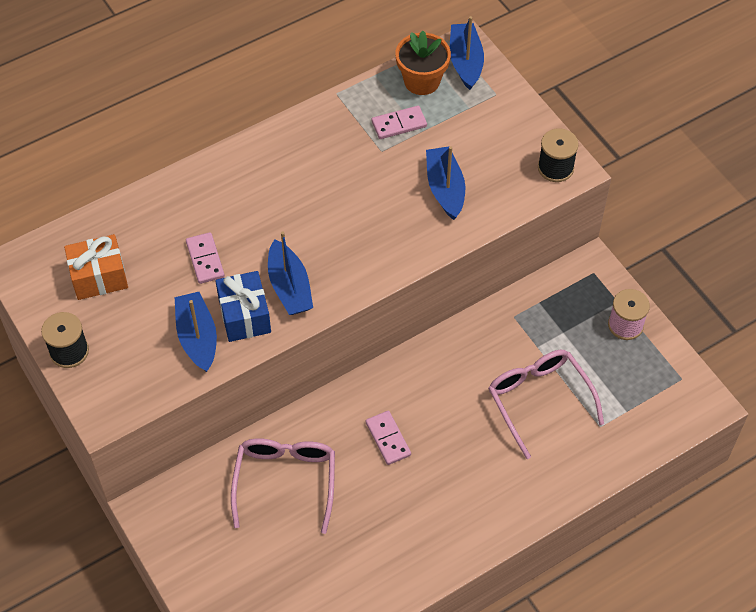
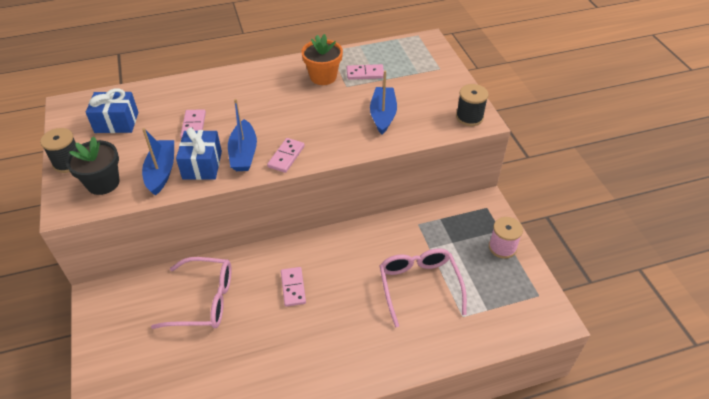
camera: 15 degrees right, 10 degrees down
(99, 277) = (116, 122): orange gift -> blue gift
(131, 370) = (103, 183): none -> black flower pot
(285, 481) = (204, 300): pink glasses -> pink glasses turned 75 degrees clockwise
(345, 280) = (286, 156): none -> pink domino
(422, 81) = (390, 53): orange flower pot -> orange flower pot (323, 77)
(465, 62) = (425, 48): blue boat -> none

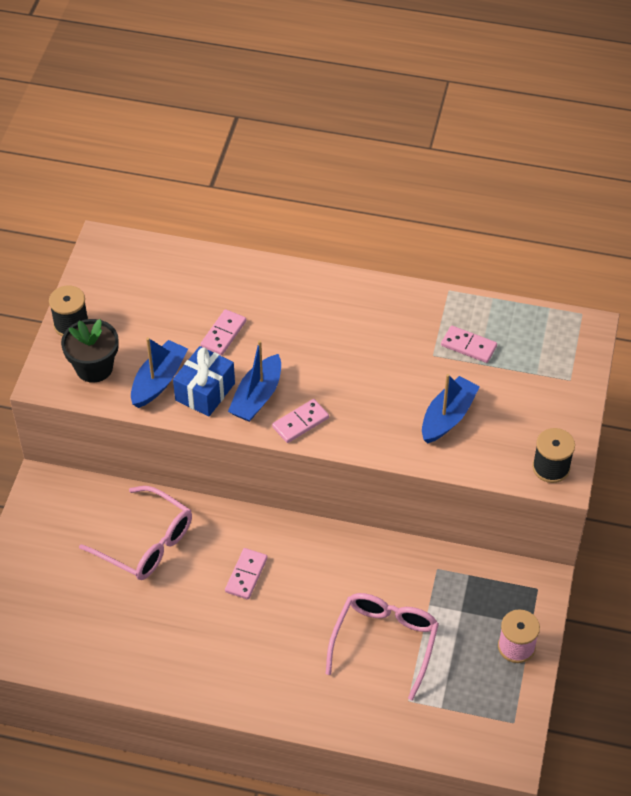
camera: 30 degrees right, 5 degrees up
(116, 122) = (144, 291): blue gift -> none
(323, 77) = (414, 328): orange flower pot -> none

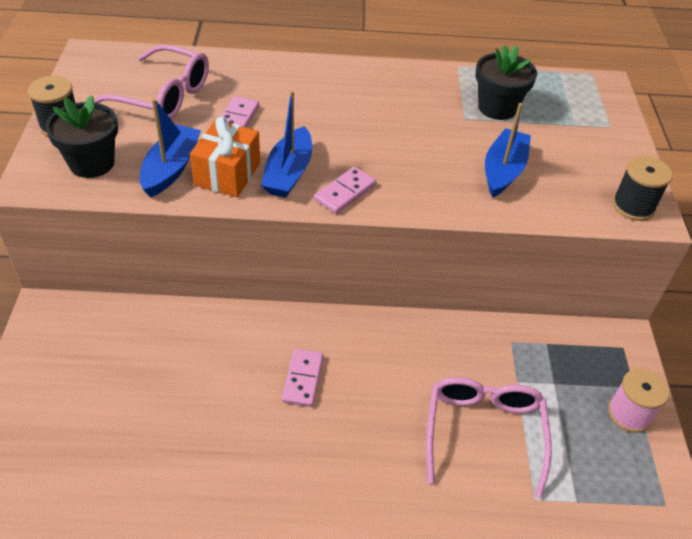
camera: 15 degrees left, 5 degrees down
(146, 543) = (178, 359): pink glasses -> pink glasses (163, 96)
(205, 391) = (227, 174): blue gift -> orange gift
(468, 346) = (497, 108): pink domino -> black flower pot

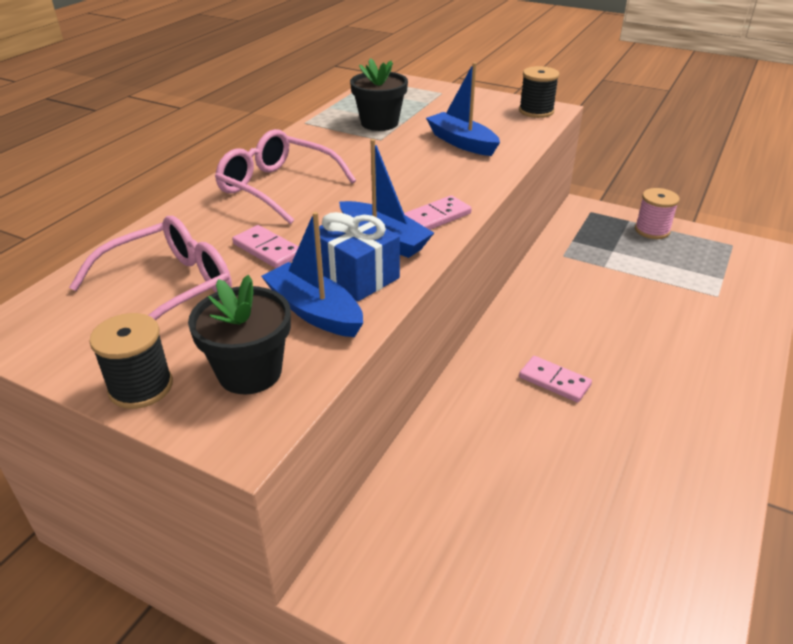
camera: 60 degrees left, 10 degrees down
(227, 174) = (355, 276): orange gift -> blue gift
(345, 192) = (437, 217): pink domino -> pink domino turned 75 degrees clockwise
(483, 432) = (649, 298): pink glasses -> pink glasses (277, 187)

